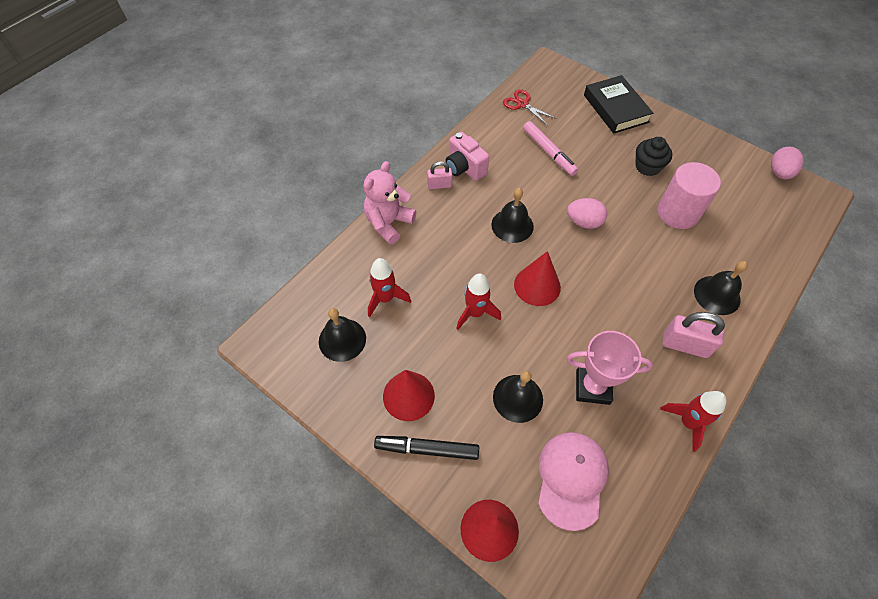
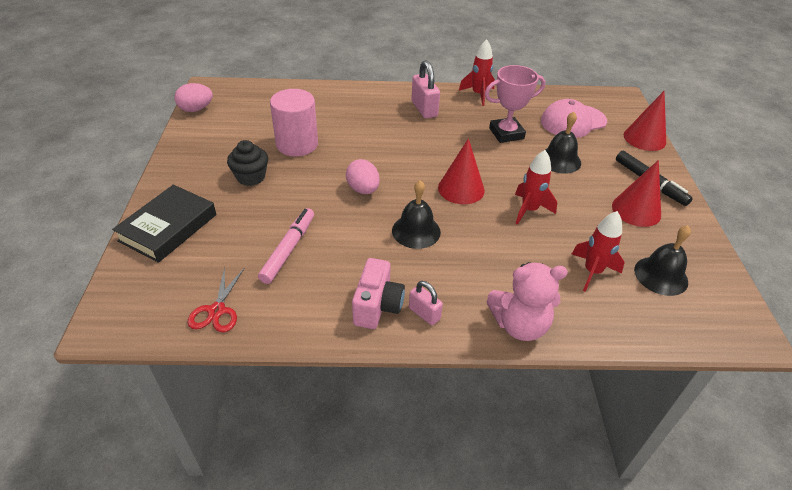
camera: 130 degrees left, 15 degrees down
(592, 387) = (506, 133): pink trophy -> pink trophy turned 75 degrees counterclockwise
(717, 295) = (365, 107): black bell -> none

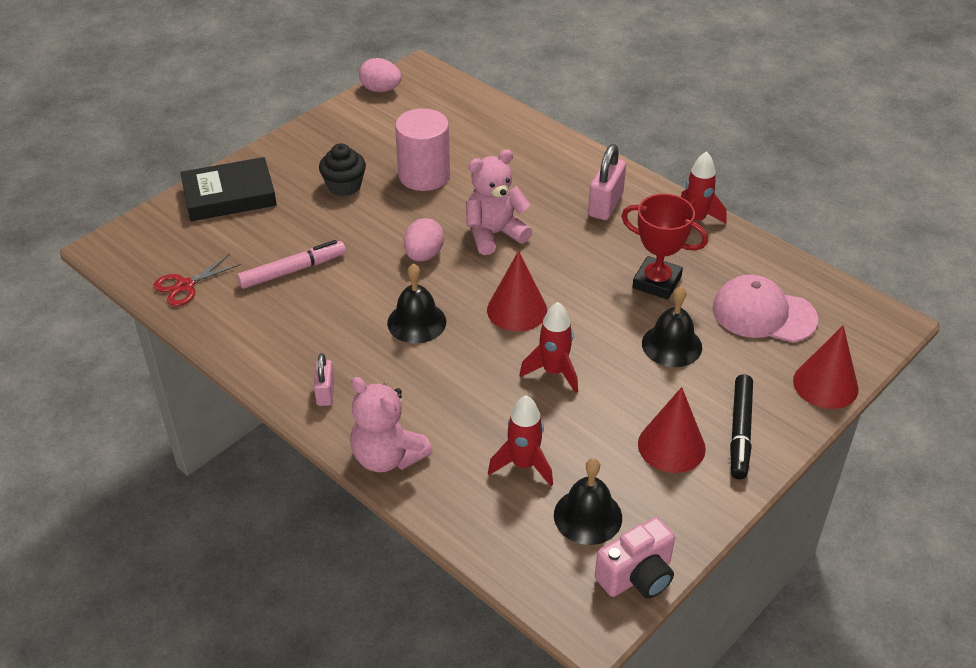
camera: 45 degrees right, 0 degrees up
(377, 306) = (298, 362): pink camera -> pink camera (637, 576)
(387, 155) = (494, 234): none -> pink teddy bear
(506, 133) = (656, 282): pink trophy -> red trophy

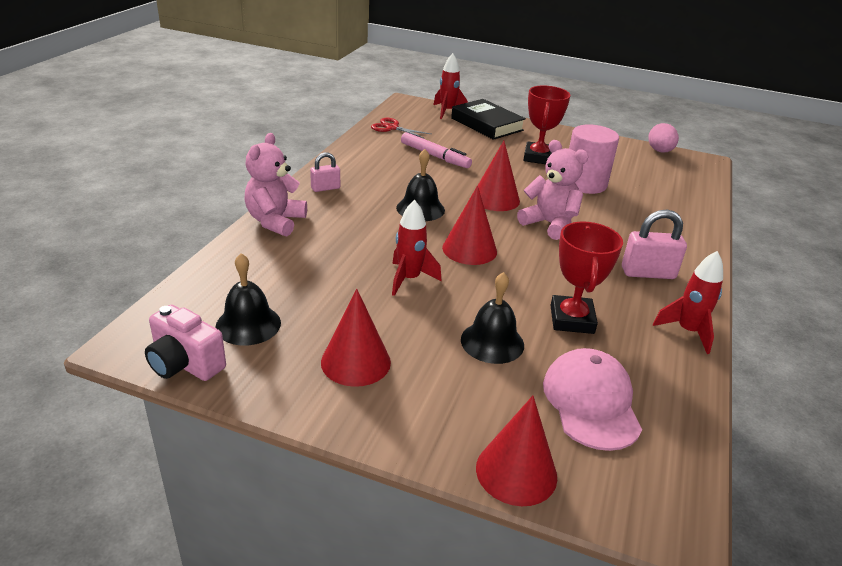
camera: 65 degrees right, 10 degrees down
(344, 186) = (538, 157): black cupcake -> red trophy
(423, 255) = (495, 199): pink egg -> red cone
(523, 465) = (293, 282): red rocket -> red rocket (447, 111)
(740, 432) = (400, 408): black marker -> none

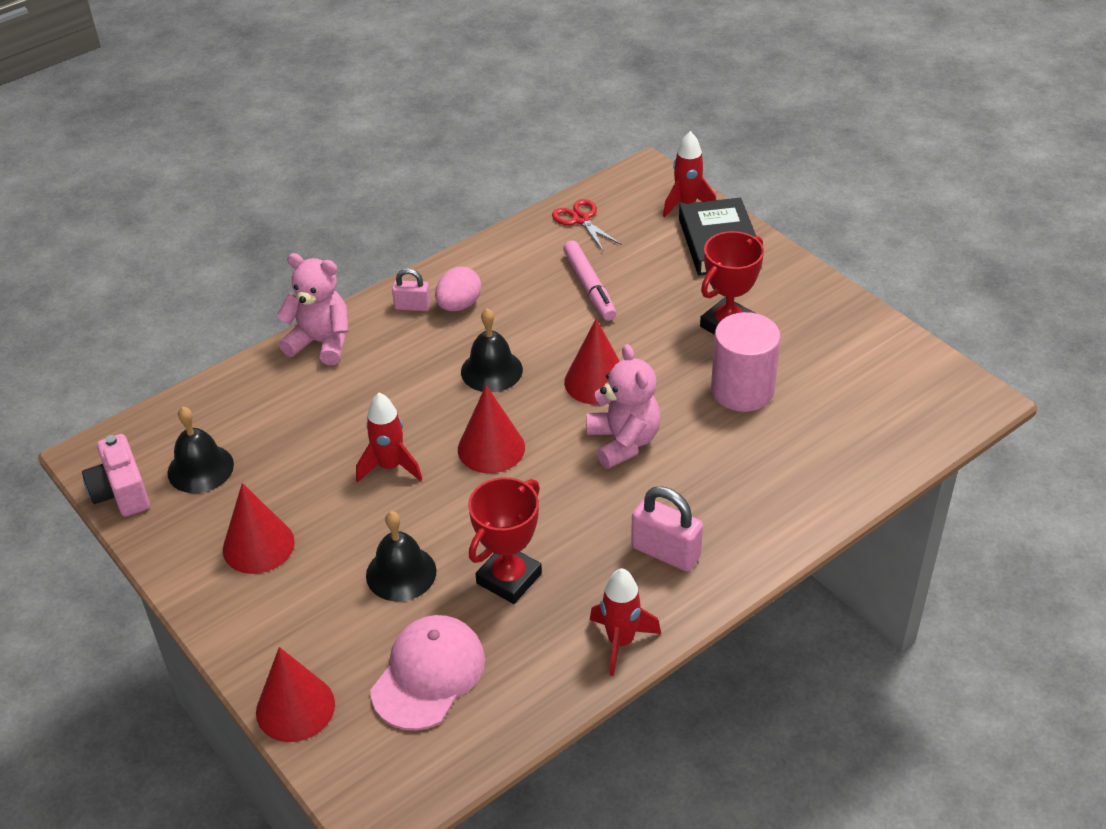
camera: 35 degrees right, 10 degrees up
(275, 221) = (321, 343): pink teddy bear -> pink teddy bear turned 60 degrees clockwise
(660, 151) = (929, 361): pink egg -> pink egg (459, 305)

